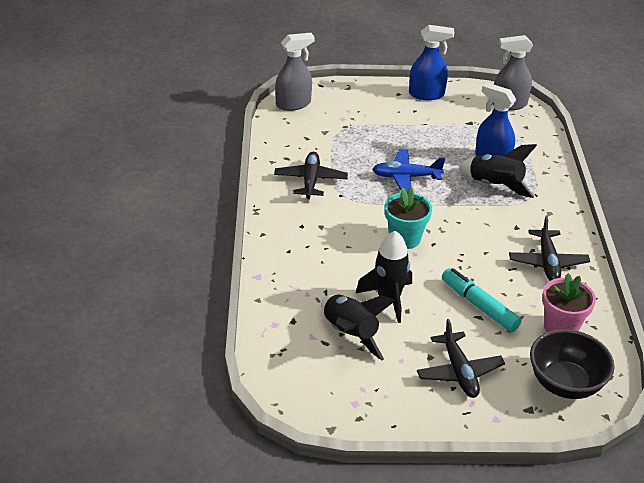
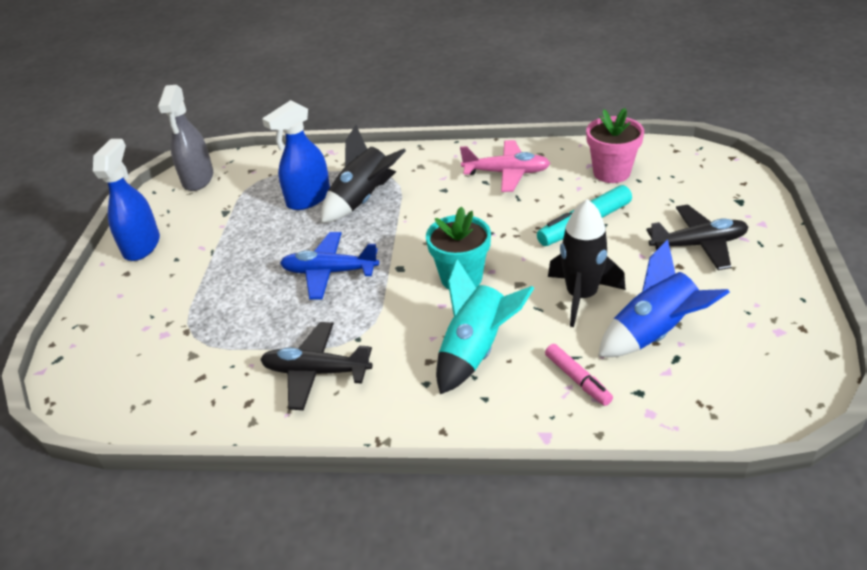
camera: 80 degrees left, 0 degrees up
(293, 104) = (96, 394): grey spray bottle -> none
(304, 292) = (577, 379): none -> pink marker
(330, 246) = (476, 351): none -> turquoise rocket
(350, 334) = (654, 333): black rocket -> blue rocket
(406, 177) = (329, 272): blue plane -> blue plane turned 90 degrees clockwise
(547, 262) = (506, 173): black plane -> pink plane
(565, 383) = (695, 176): black bowl -> none

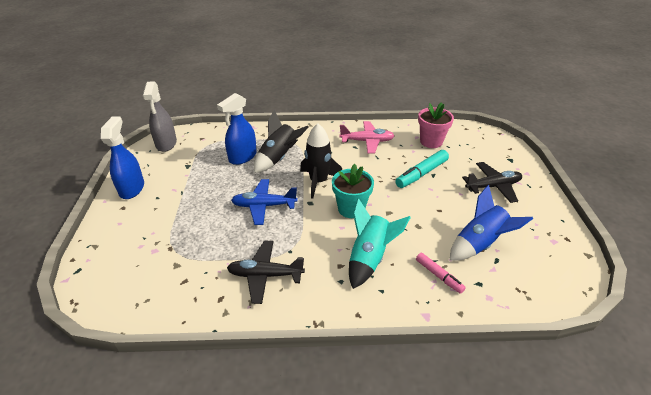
camera: 10 degrees left, 0 degrees up
(581, 296) = (429, 220): black rocket -> black rocket (318, 182)

